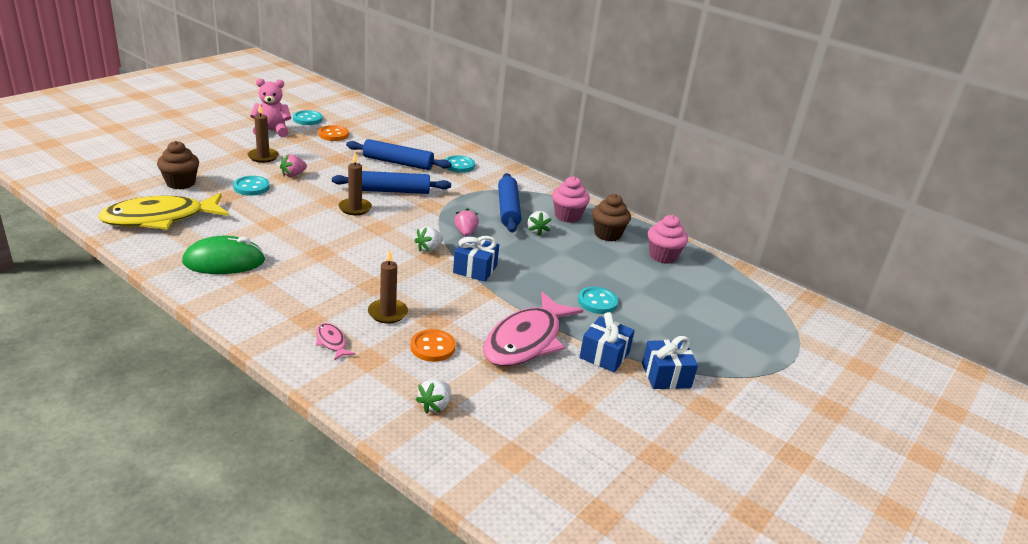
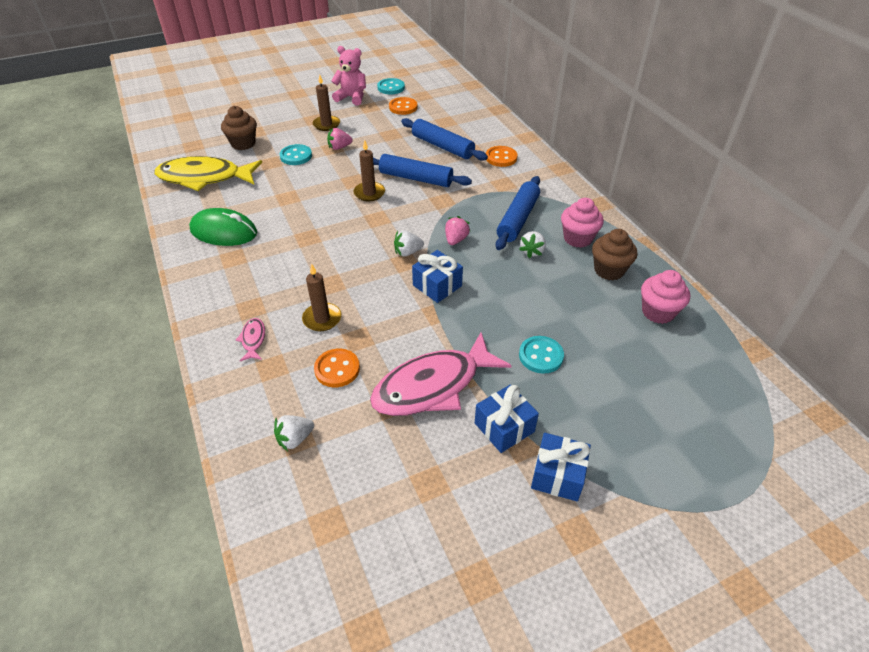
camera: 30 degrees right, 15 degrees up
(459, 165) = (501, 158): turquoise button -> orange button

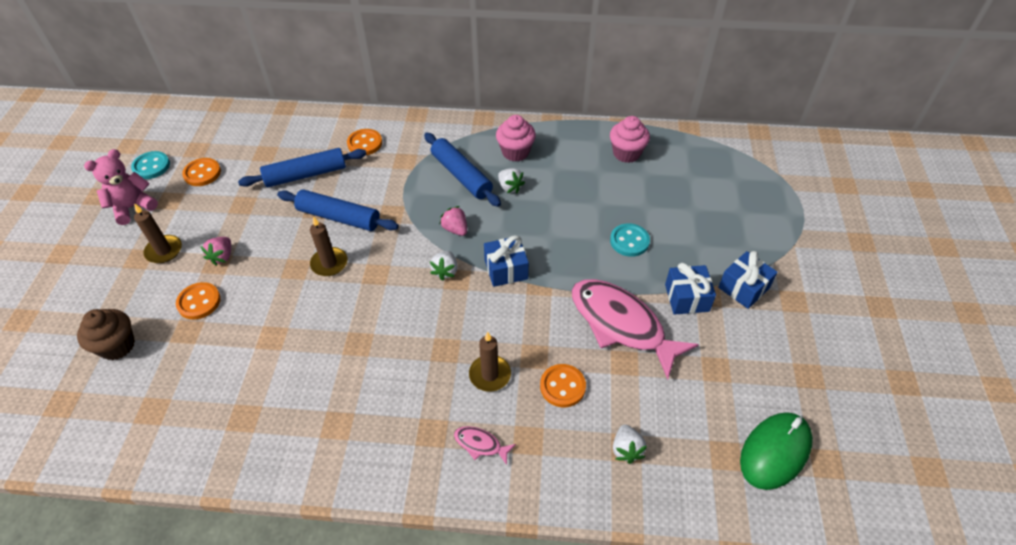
camera: 60 degrees left, 5 degrees up
(204, 178) = (152, 410): yellow fish -> none
(224, 232) = (282, 420): green mouse -> green mouse (775, 452)
(296, 156) = (199, 302): turquoise button -> orange button
(416, 178) = (339, 217): blue rolling pin -> blue rolling pin turned 60 degrees clockwise
(432, 386) = (621, 324): pink fish -> pink fish turned 135 degrees clockwise
(609, 270) = (565, 154): brown cupcake -> none

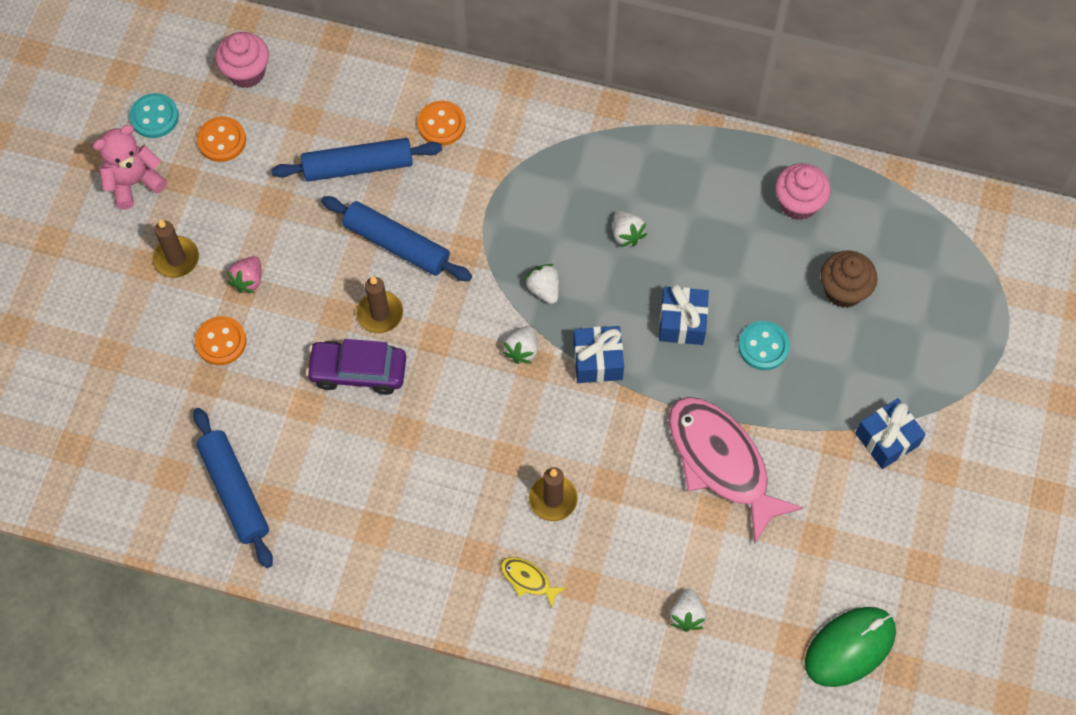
camera: 10 degrees right, 15 degrees up
(117, 346) = (128, 385): brown cupcake -> brown cupcake (843, 290)
(314, 306) = (358, 371): none -> purple car
(455, 229) = (544, 289): pink strawberry -> white strawberry
(461, 175) = (565, 203): blue rolling pin -> blue rolling pin (234, 491)
(480, 444) = (528, 580): pink fish -> yellow fish
(515, 152) = (645, 175): pink cupcake -> pink cupcake (246, 72)
(562, 386) = (633, 529): orange button -> none
(686, 298) = (811, 441): blue gift -> blue gift (682, 322)

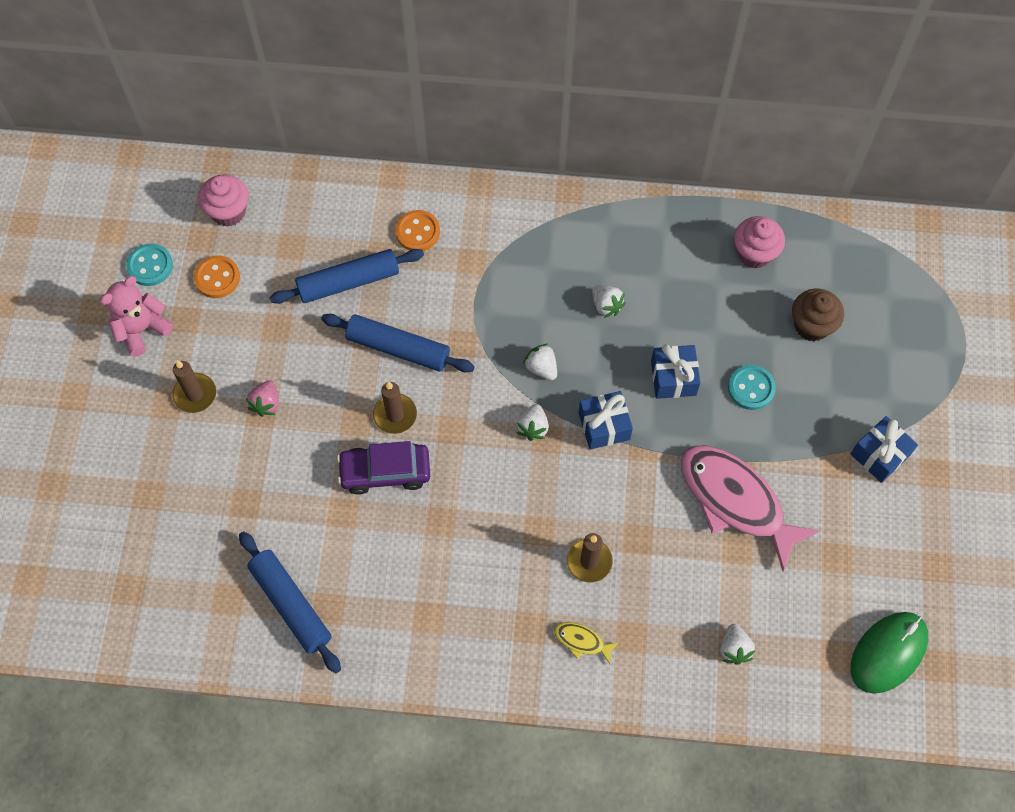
camera: 10 degrees left, 0 degrees up
(221, 342) = (251, 465): orange button -> none

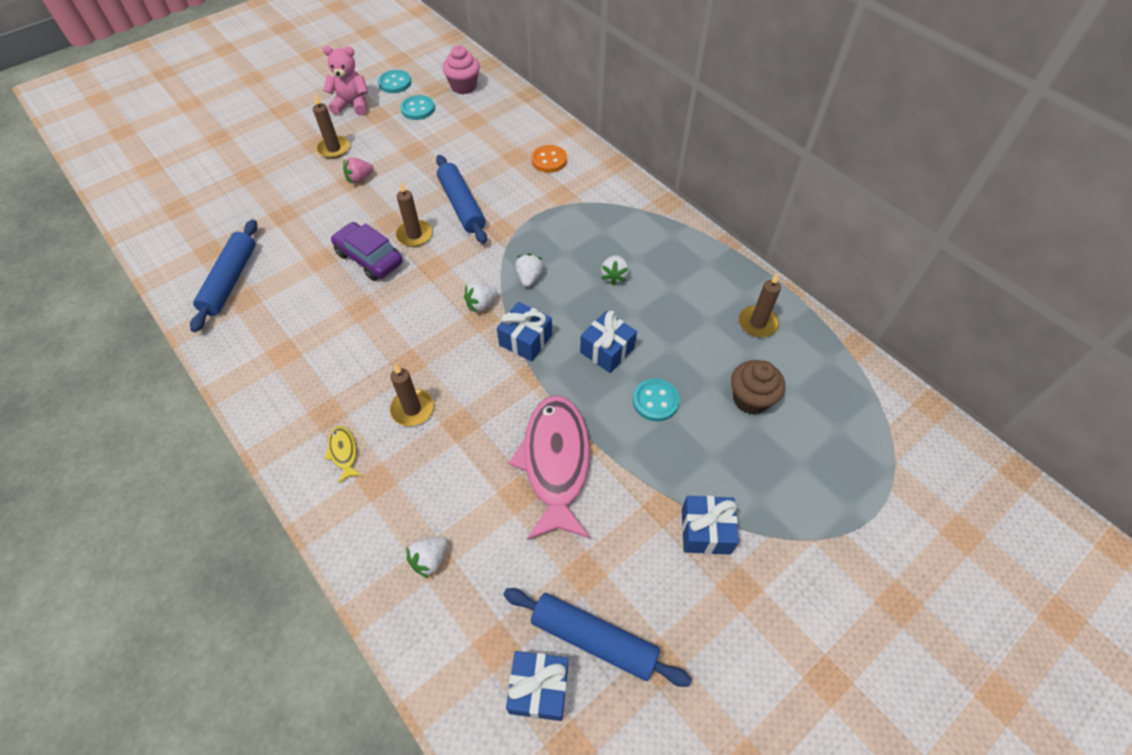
camera: 45 degrees right, 10 degrees down
(217, 278) = (418, 109): orange button -> turquoise button
(348, 282) = (479, 156): blue rolling pin -> blue rolling pin (593, 639)
(754, 253) = (757, 323): pink cupcake -> brown candle
(888, 653) = (539, 689): green mouse -> blue gift

